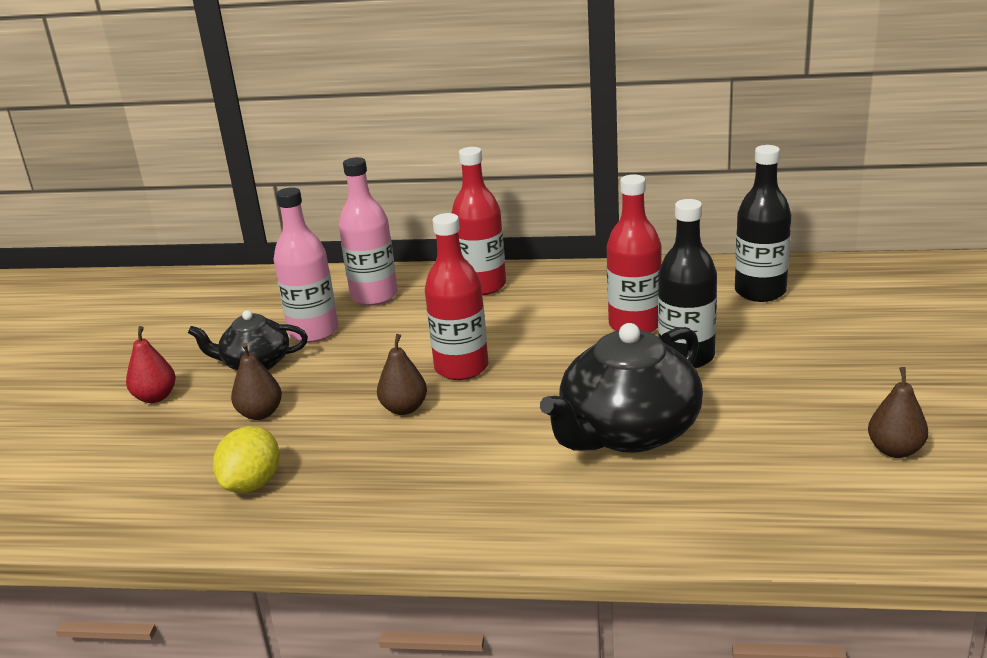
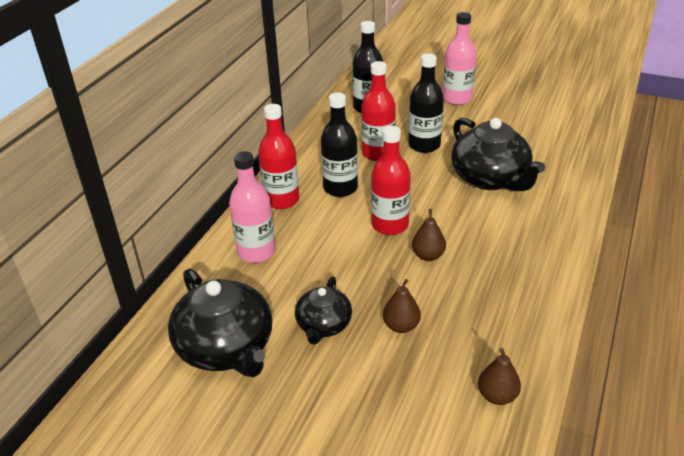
camera: 75 degrees left, 10 degrees up
(155, 397) = (344, 389): red pear -> none
(215, 319) = (226, 348): none -> black teapot
(252, 483) = (490, 334): yellow lemon -> none
(313, 332) = (292, 289): pink bottle -> pink bottle (457, 99)
(529, 316) = (340, 188): none -> black bottle
(895, 450) = (534, 113): brown pear -> brown pear (497, 396)

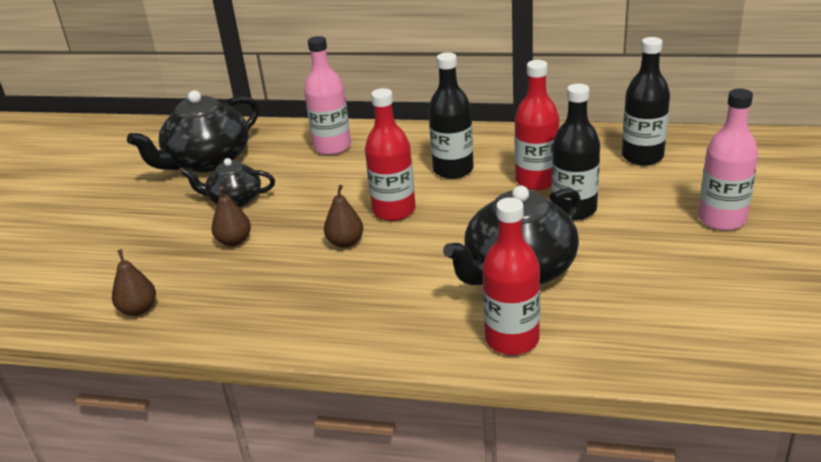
camera: 80 degrees right, 5 degrees down
(282, 200) = (419, 142): red bottle -> red bottle (512, 339)

